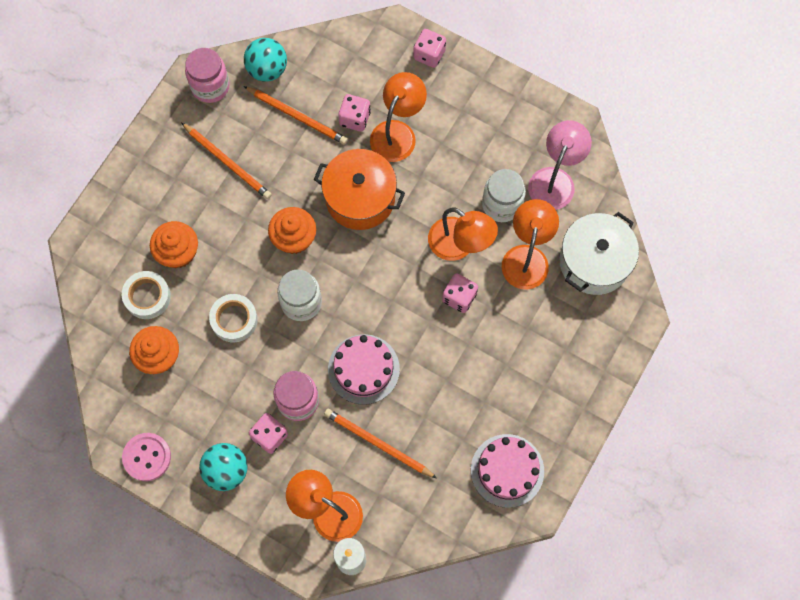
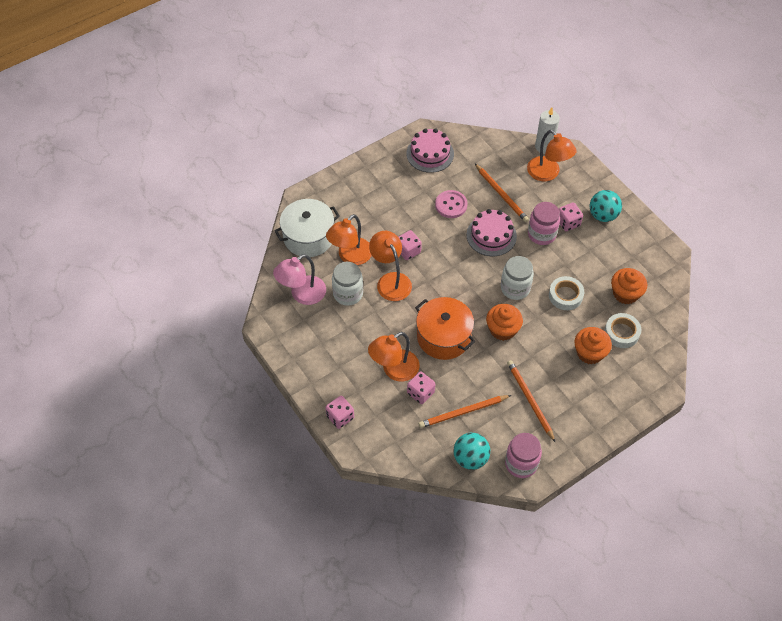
camera: 155 degrees left, 15 degrees down
(147, 457) = (652, 240): pink button -> pink button (451, 205)
(297, 116) = (463, 412): orange pencil -> orange pencil turned 75 degrees counterclockwise

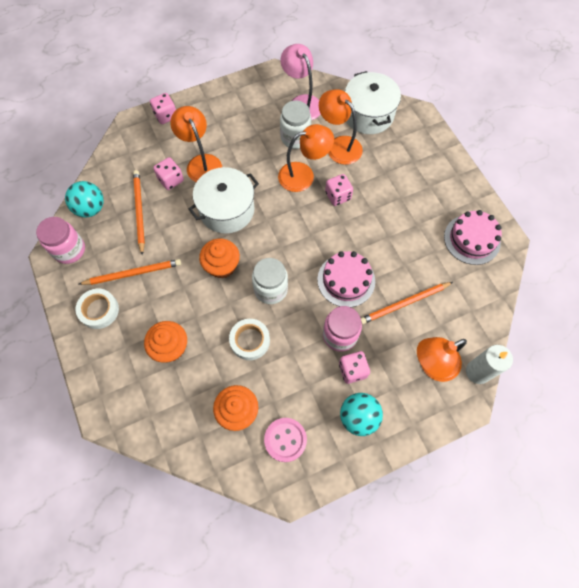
camera: 100 degrees right, 10 degrees up
(443, 337) = (227, 210): orange pot -> white pot
(451, 205) = (394, 247): pink button -> pink button (285, 440)
(621, 333) = (186, 390): white tape -> white tape (99, 310)

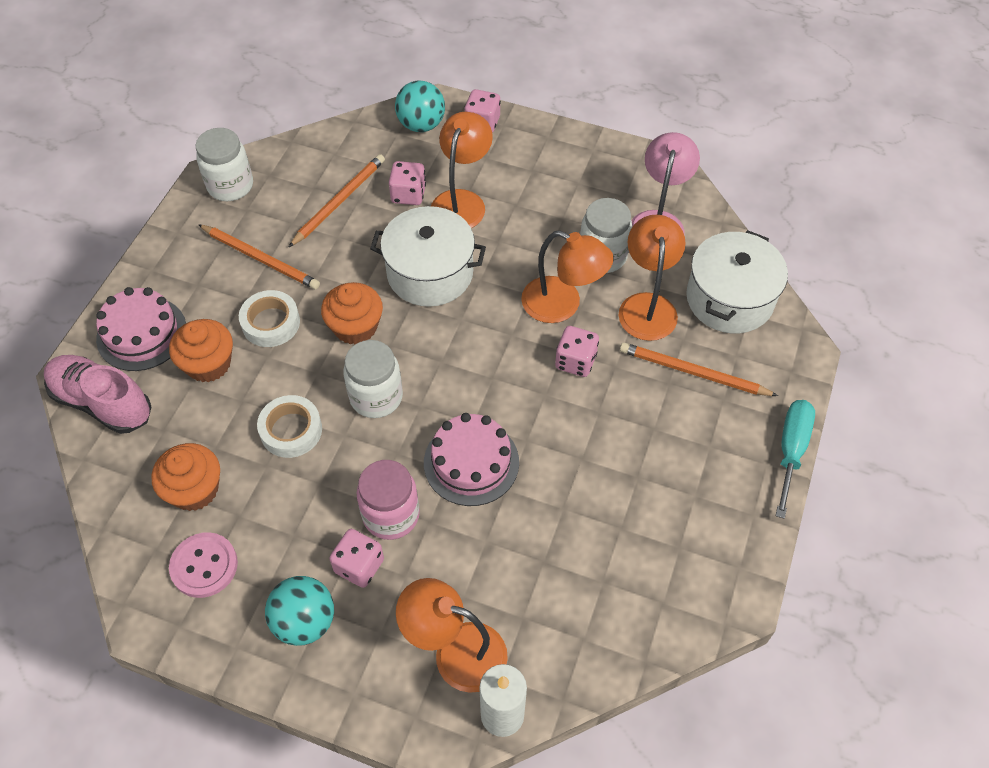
camera: 45 degrees right, 10 degrees down
(69, 250) = (230, 186): pink jar -> white jar
(91, 208) = (296, 161): turquoise ball -> turquoise ball (421, 125)
(99, 310) = (188, 267): white tape -> white tape (271, 323)
(138, 416) = (102, 402): none -> pink shoe
(404, 303) = (508, 551): orange pencil -> orange pencil (693, 372)
(460, 161) = (791, 451): none -> turquoise screwdriver
(472, 239) = (689, 557): pink cake -> pink cake (141, 333)

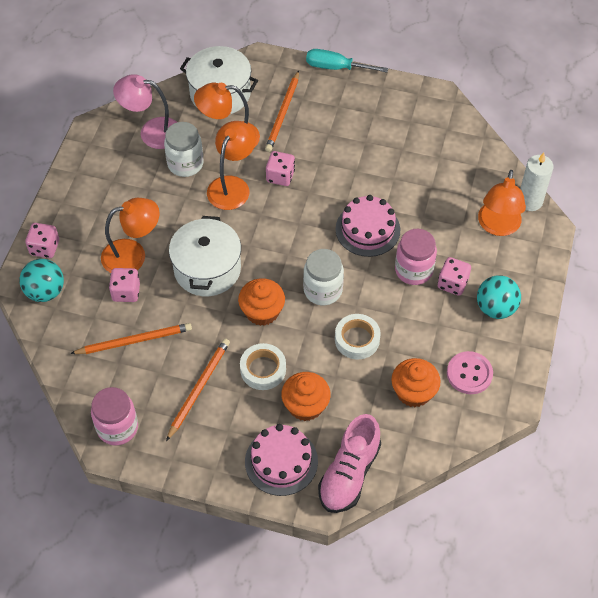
camera: 95 degrees left, 0 degrees up
(230, 186) = (117, 427): white jar -> pink jar
(339, 201) = (134, 341): orange pencil -> orange pencil turned 135 degrees clockwise
(462, 201) = (133, 255): orange lamp -> orange lamp turned 150 degrees clockwise

